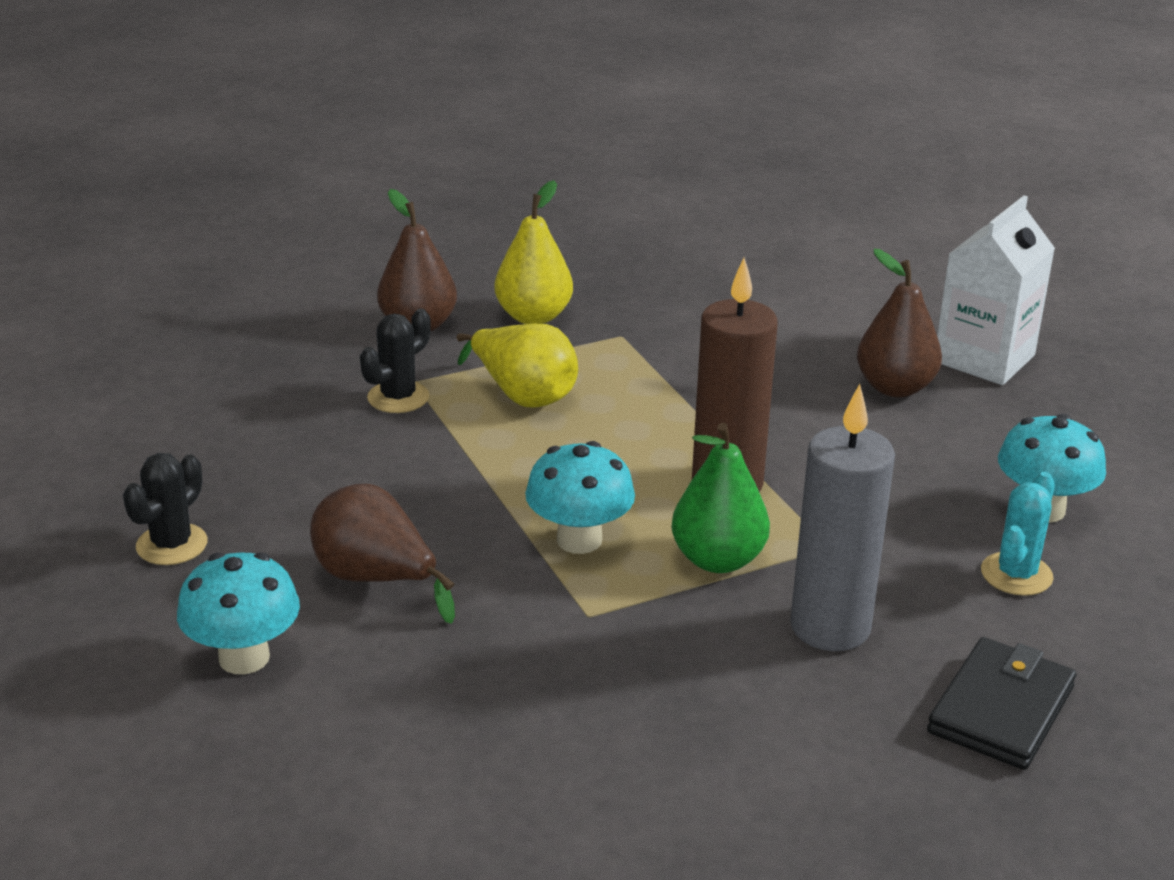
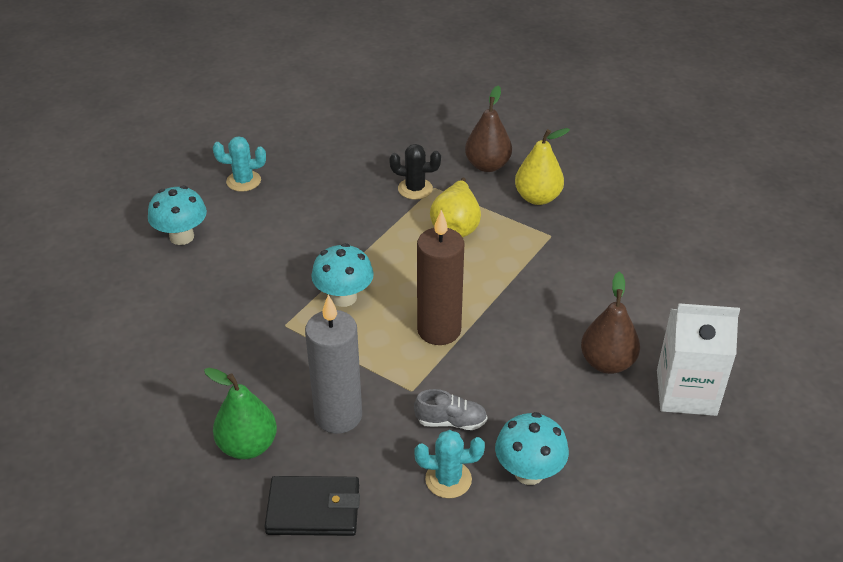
camera: 60 degrees right, 10 degrees up
(172, 545) = (243, 181): black cactus -> turquoise cactus
(376, 580) = (262, 248): brown pear -> none
(718, 560) = (366, 352): green pear -> green pear (248, 446)
(912, 536) = (451, 422): none -> grey shoe

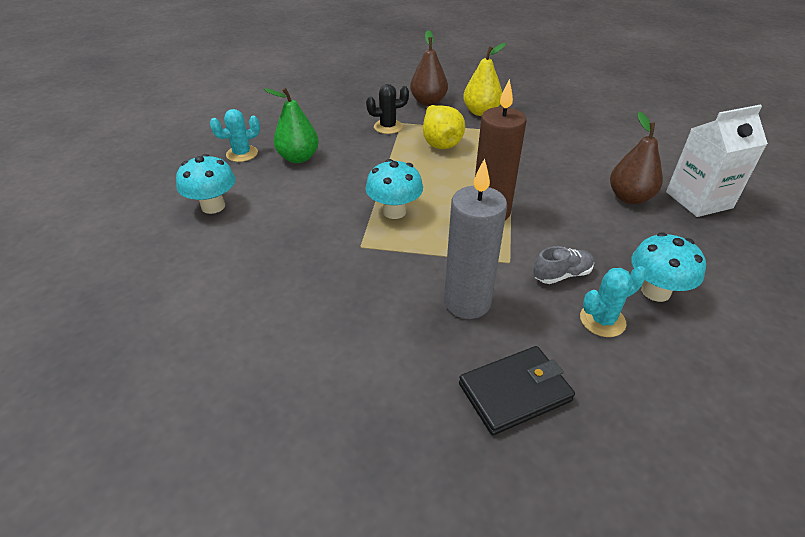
camera: 25 degrees left, 0 degrees up
(248, 446) = (406, 358): green pear -> green pear (298, 158)

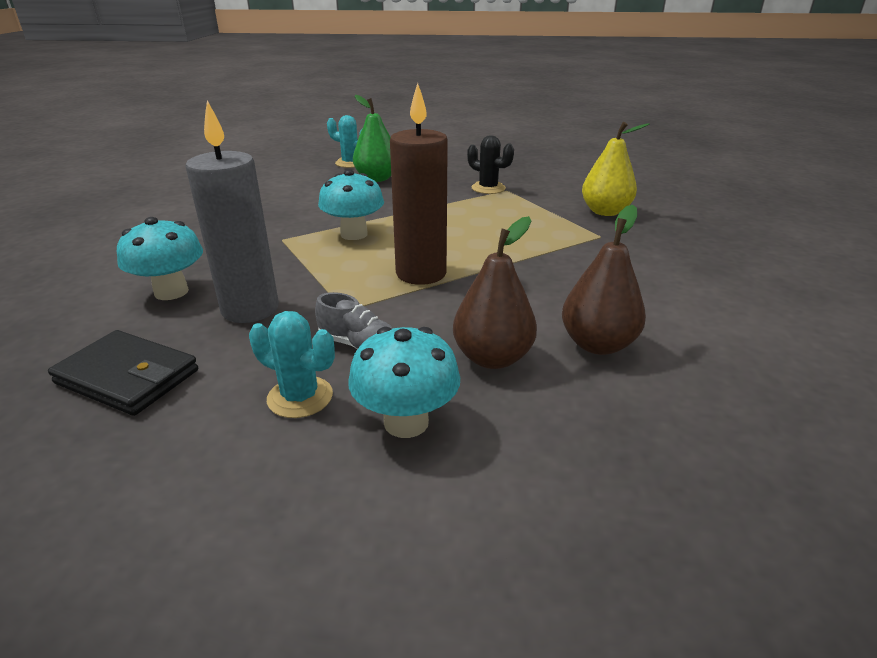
camera: 50 degrees right, 10 degrees down
(213, 206) = (268, 180): turquoise mushroom -> turquoise mushroom (171, 292)
(428, 102) = (569, 187): brown pear -> brown pear (492, 358)
(440, 142) = (505, 214): yellow pear -> none
(698, 200) = (697, 402): white carton -> none

